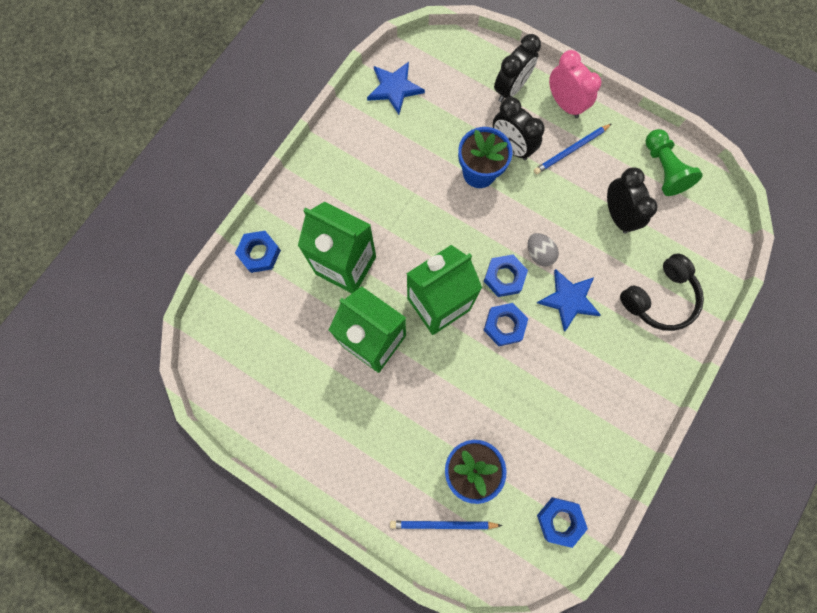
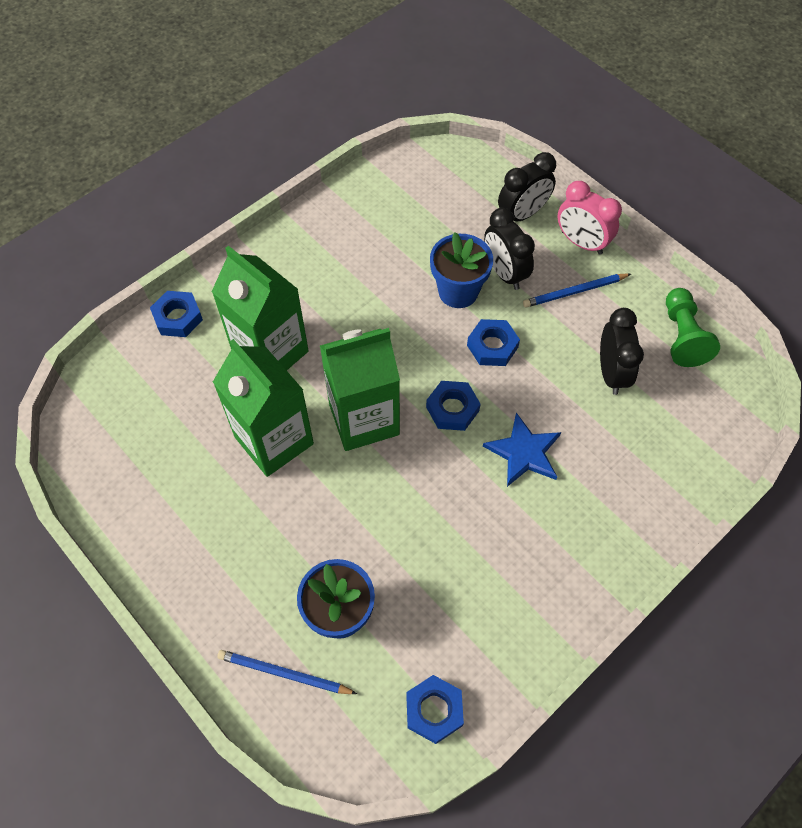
camera: 15 degrees right, 15 degrees down
(394, 88) = (389, 186): blue star -> none
(504, 325) = (435, 462): blue nut -> blue nut (492, 346)
(539, 254) = (502, 393): grey egg -> none
(564, 104) = (581, 243): pink clock -> pink clock turned 150 degrees clockwise
(659, 298) = (638, 477): black headphones -> none

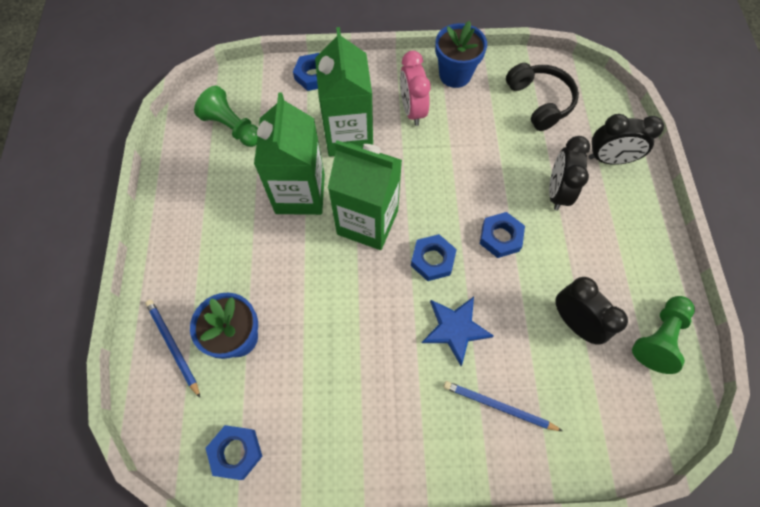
camera: 40 degrees right, 5 degrees up
(139, 427) = (232, 127): none -> green pawn
(420, 201) = (539, 102): none -> black headphones
(458, 291) = (510, 182): blue flower pot -> blue flower pot (455, 75)
(575, 292) = (599, 242): blue pencil -> blue pencil (499, 406)
(581, 243) = (637, 210): pink clock -> pink clock (412, 110)
(611, 373) = (574, 322): black clock -> black clock turned 75 degrees counterclockwise

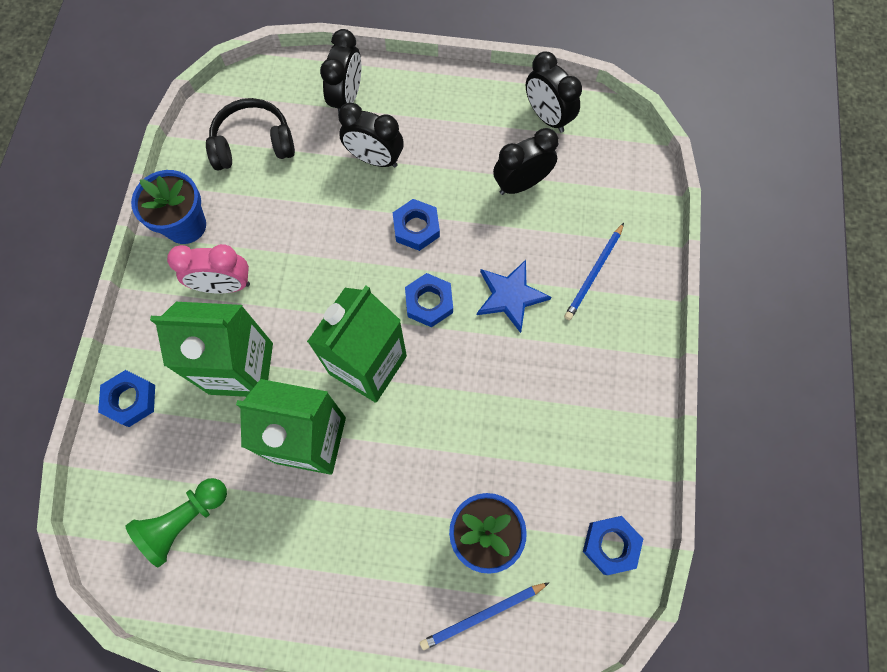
camera: 80 degrees left, 5 degrees up
(658, 337) = (547, 117): green pawn -> black clock

